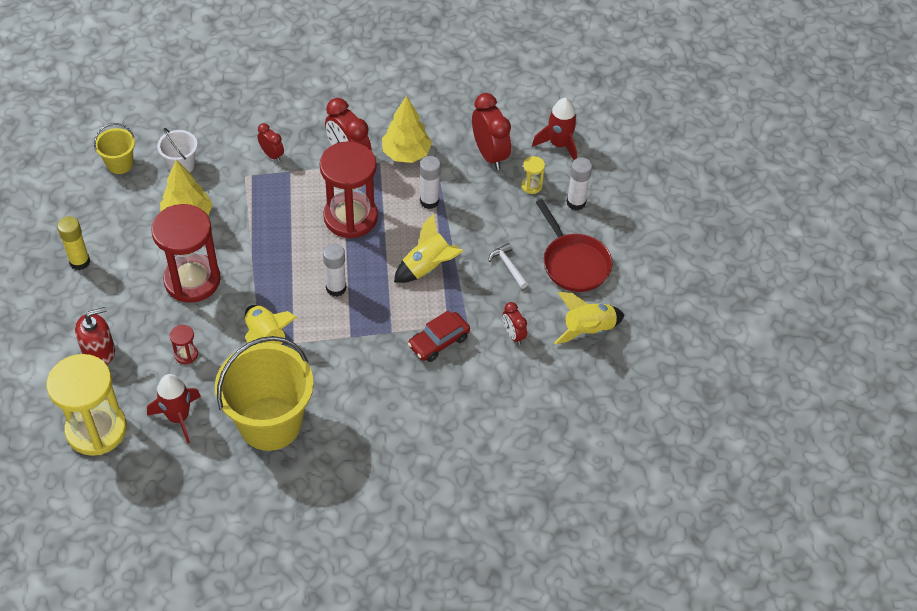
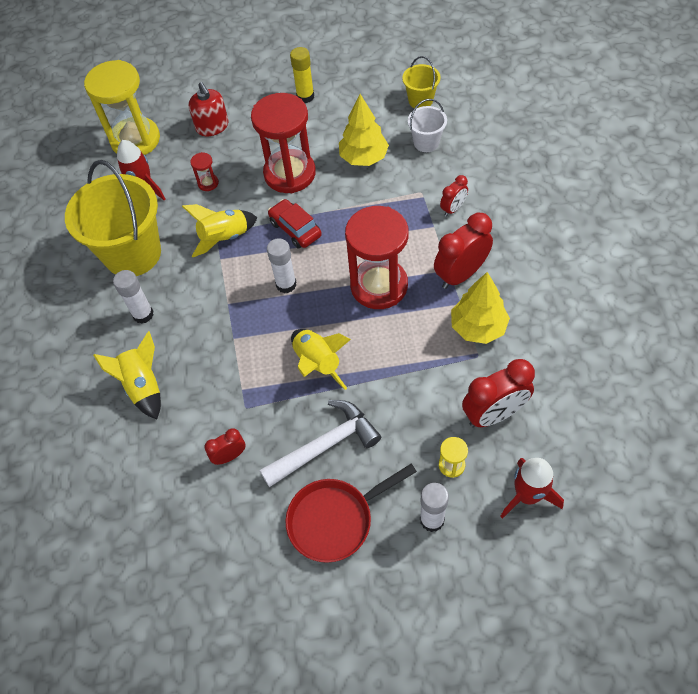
camera: 95 degrees right, 5 degrees up
(429, 201) = (411, 356): white glue stick -> white glue stick (143, 314)
(439, 342) = (221, 382): red car -> red car (295, 229)
(508, 266) = (326, 445): white hammer -> white hammer, size x1.93
(588, 329) = (237, 539): yellow rocket -> yellow rocket (143, 386)

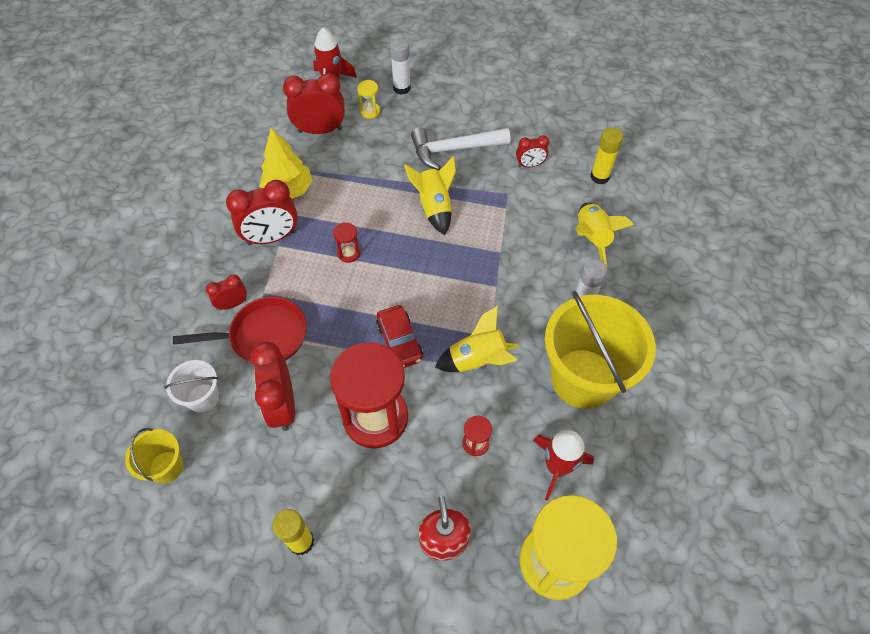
camera: 165 degrees left, 0 degrees up
(145, 469) = (599, 177): none -> yellow glue stick
(286, 284) = (433, 285): white glue stick -> none
(335, 519) = (466, 106): red pan -> red pan (263, 336)
(363, 158) = (283, 405): yellow tree -> red clock
(379, 286) = (348, 253): red hourglass -> red hourglass, size x0.40

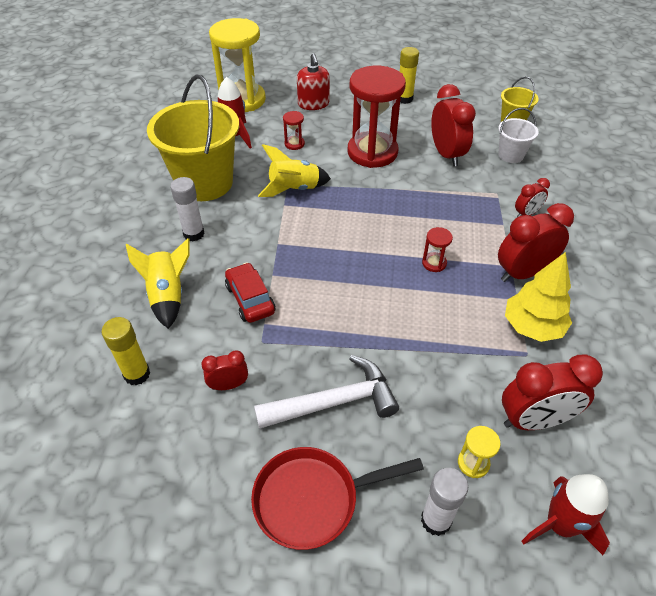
camera: 175 degrees right, 10 degrees down
(263, 336) = (485, 193): red pan -> red pan (312, 499)
(399, 342) = (364, 197): red car -> red car (250, 299)
(434, 207) = (350, 319): yellow rocket -> none

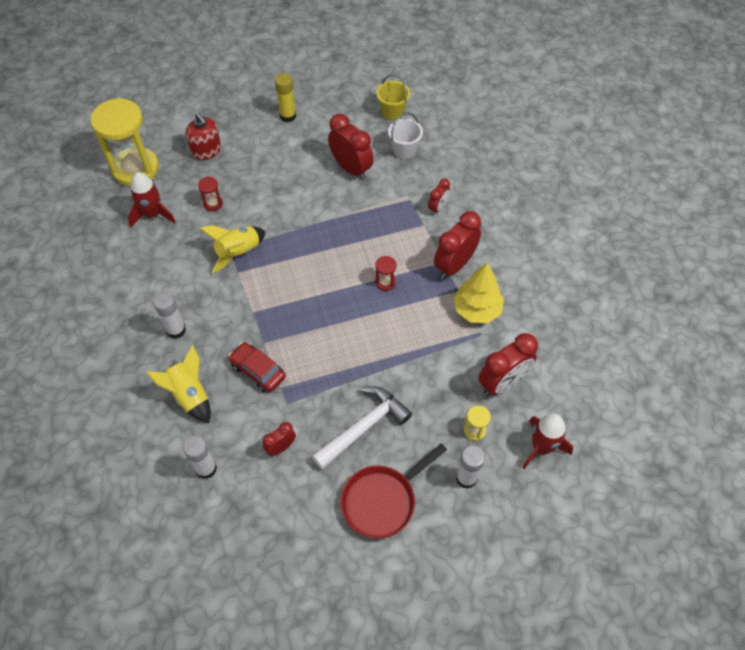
camera: 25 degrees left, 10 degrees up
(137, 374) = (206, 468): yellow glue stick -> white glue stick
(205, 183) = (155, 275): yellow bucket -> none
(372, 152) = (287, 188): red hourglass -> none

